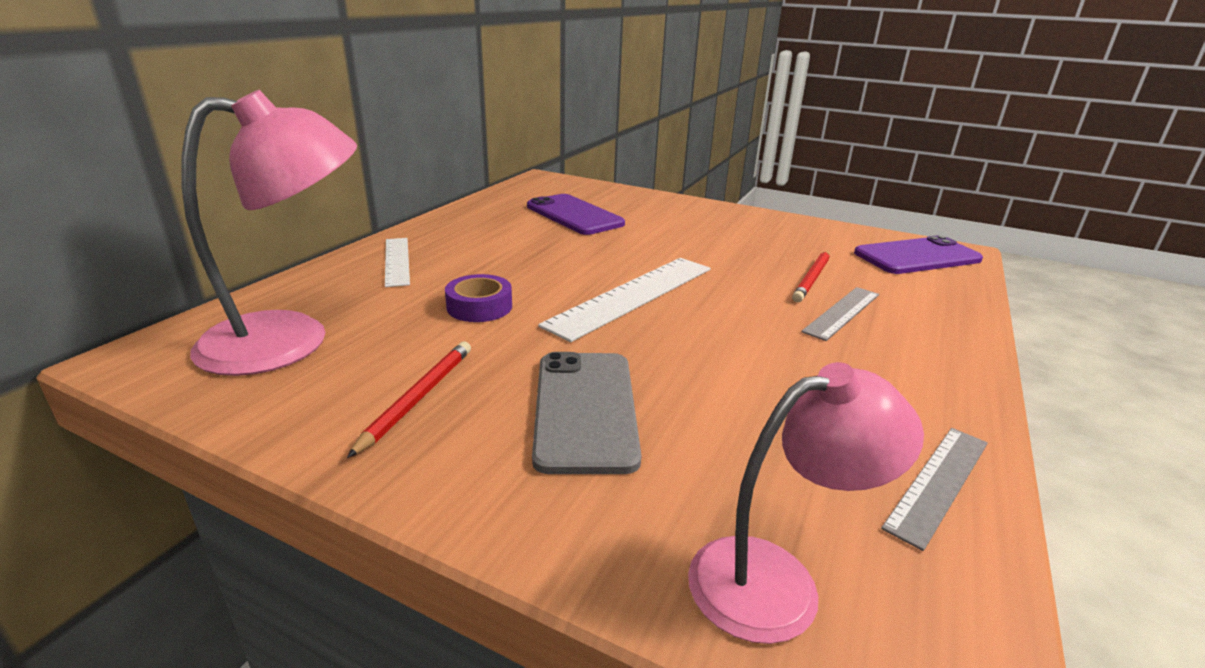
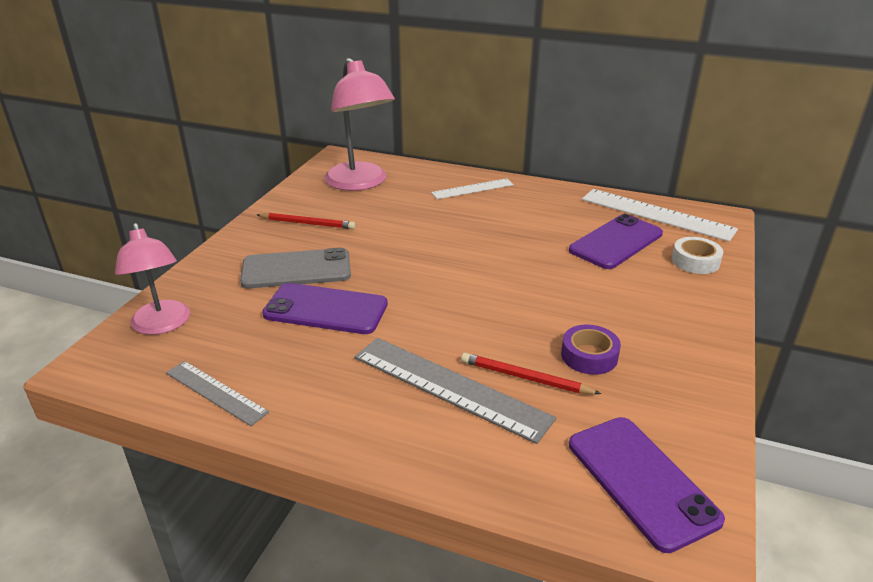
camera: 85 degrees right, 5 degrees up
(479, 307) = (413, 225): purple tape -> purple tape (589, 356)
(618, 197) = (695, 261): none -> white tape
(633, 296) = (448, 279): white ruler -> white ruler (656, 214)
(705, 383) = (326, 309): none -> purple phone
(842, 312) = (450, 387): grey ruler -> grey ruler, size x1.69

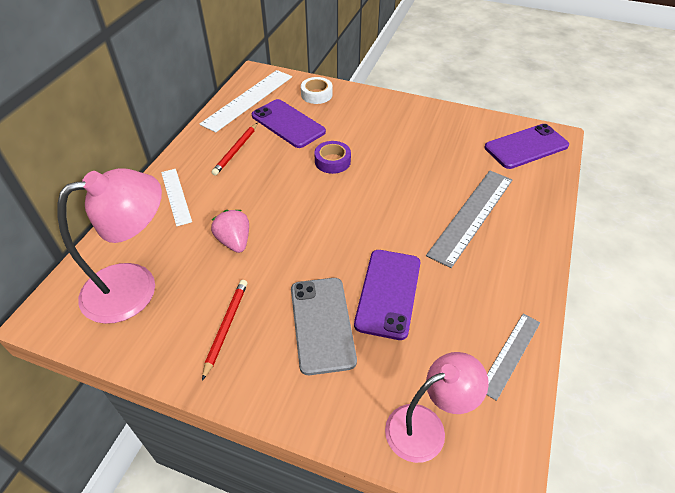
camera: 90 degrees left, 15 degrees up
(409, 221) = (234, 241): none -> pink strawberry
(525, 378) = (454, 181): red pencil -> red pencil (236, 150)
(589, 356) = (427, 152): purple tape -> purple tape (332, 161)

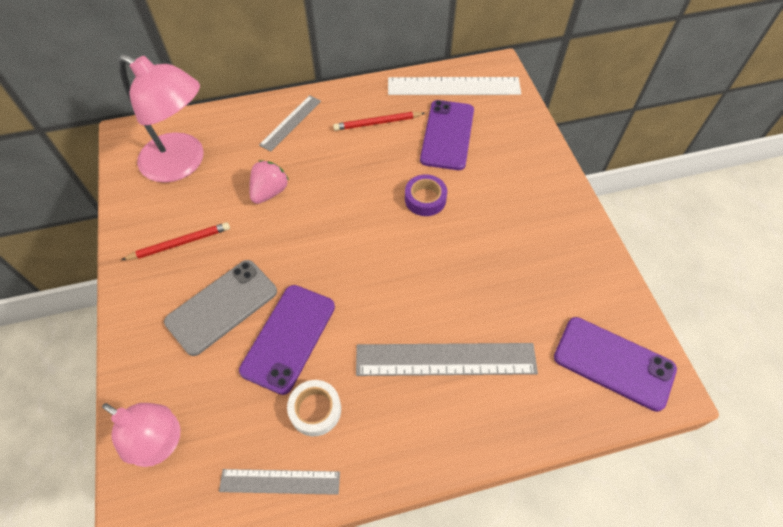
camera: 55 degrees right, 10 degrees up
(176, 196) = (291, 122): white ruler -> grey ruler
(316, 94) = (513, 129): white tape -> white tape (315, 410)
(388, 293) = (288, 338): purple phone -> purple phone turned 45 degrees counterclockwise

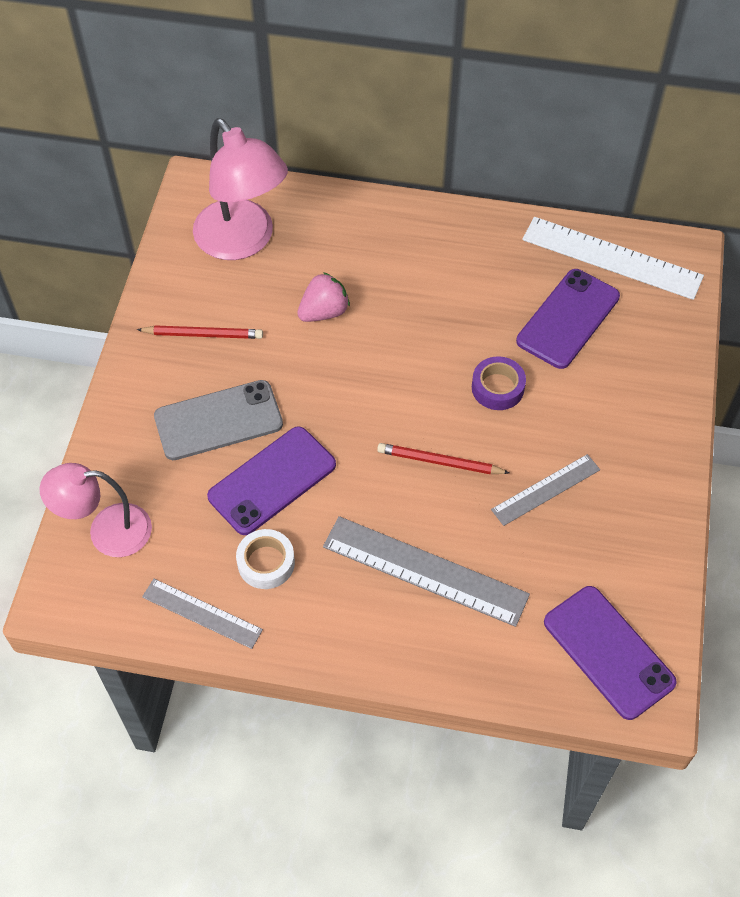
camera: 25 degrees right, 0 degrees up
(162, 444) = (107, 531): pink lamp -> pink lamp turned 120 degrees clockwise
(291, 122) = (387, 235): grey ruler -> grey ruler (546, 490)
(377, 123) = (490, 272): red pencil -> red pencil (440, 462)

